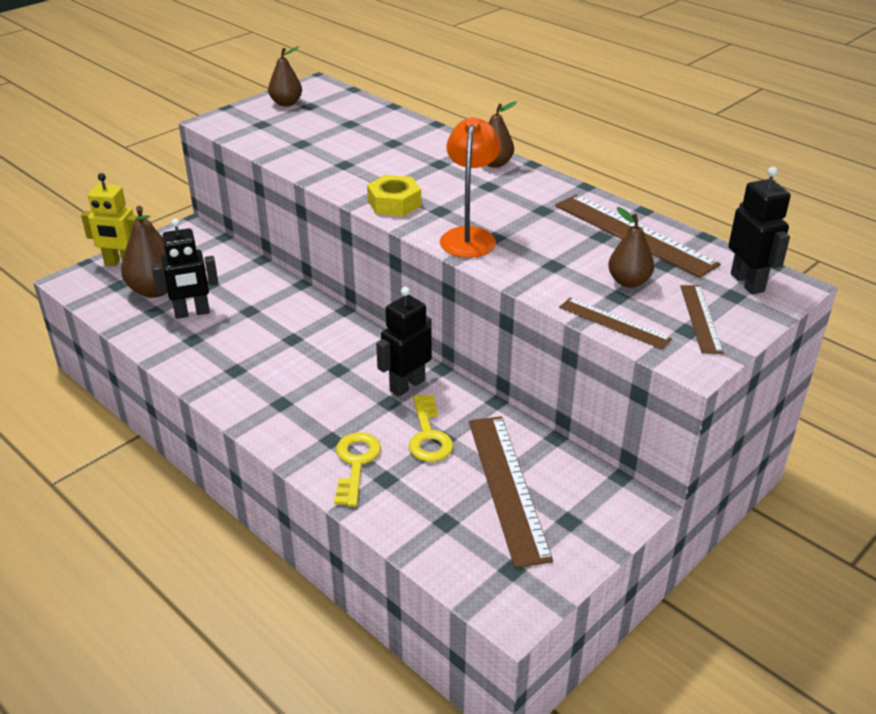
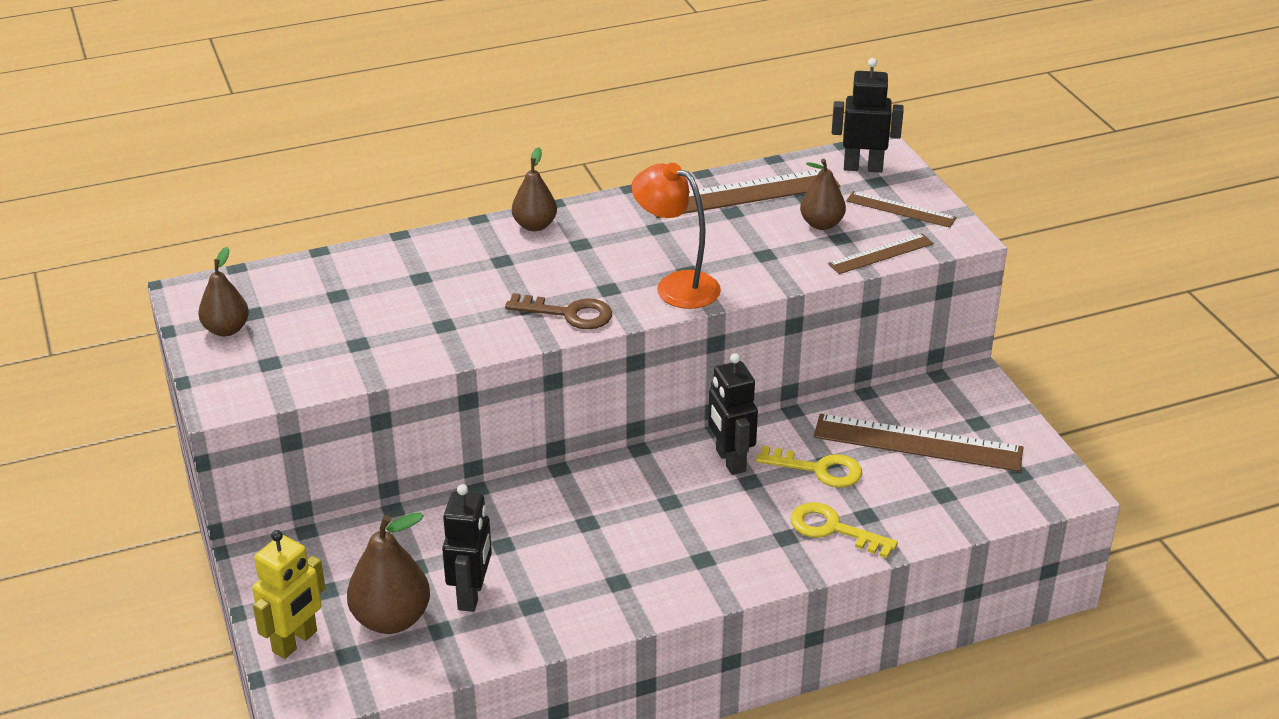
camera: 65 degrees left, 0 degrees up
(394, 203) = (569, 314): yellow nut -> brown key

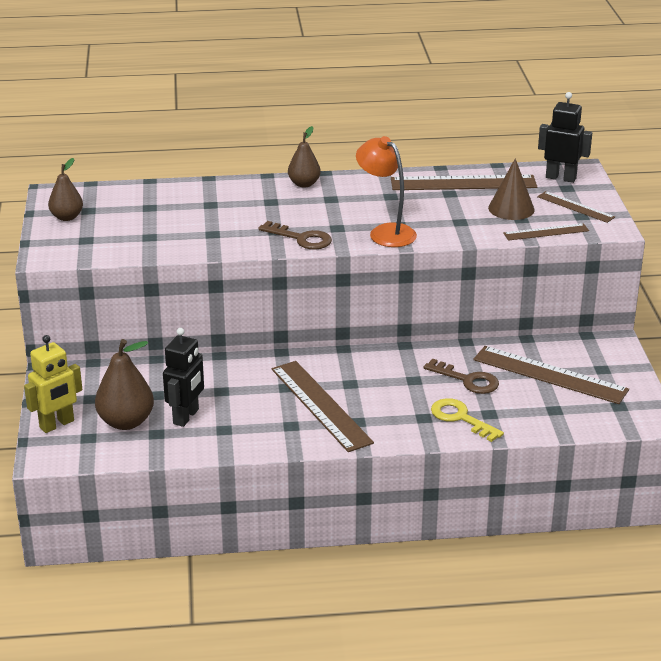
camera: 15 degrees right, 5 degrees down
(645, 543) = (321, 405): none -> brown ruler
(730, 461) = (405, 365): black robot -> none
(818, 469) = (467, 380): yellow key -> brown key
(821, 224) = (511, 208): brown pear -> brown cone

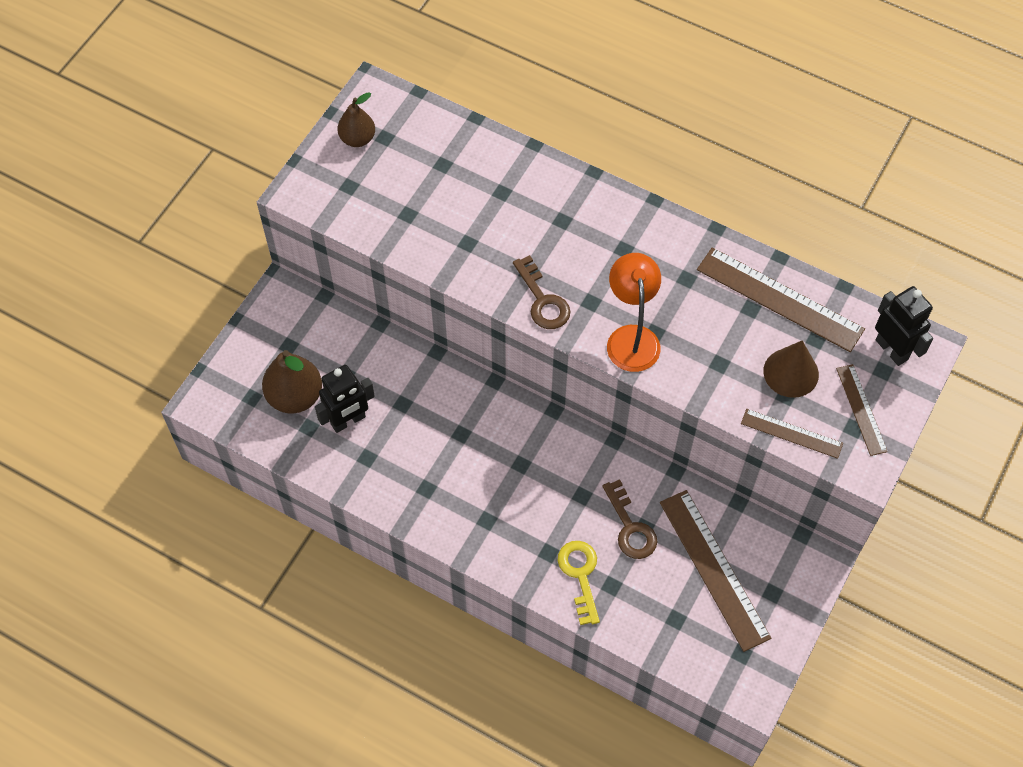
camera: 35 degrees right, 30 degrees up
(57, 424) = (239, 364): yellow robot -> none
(304, 184) = (617, 208): brown pear -> none
(321, 405) = (472, 478): brown ruler -> none

